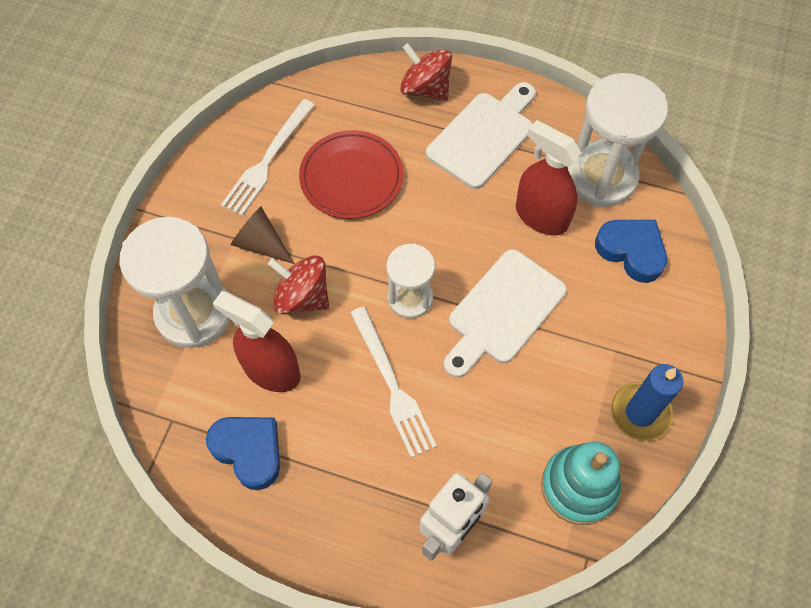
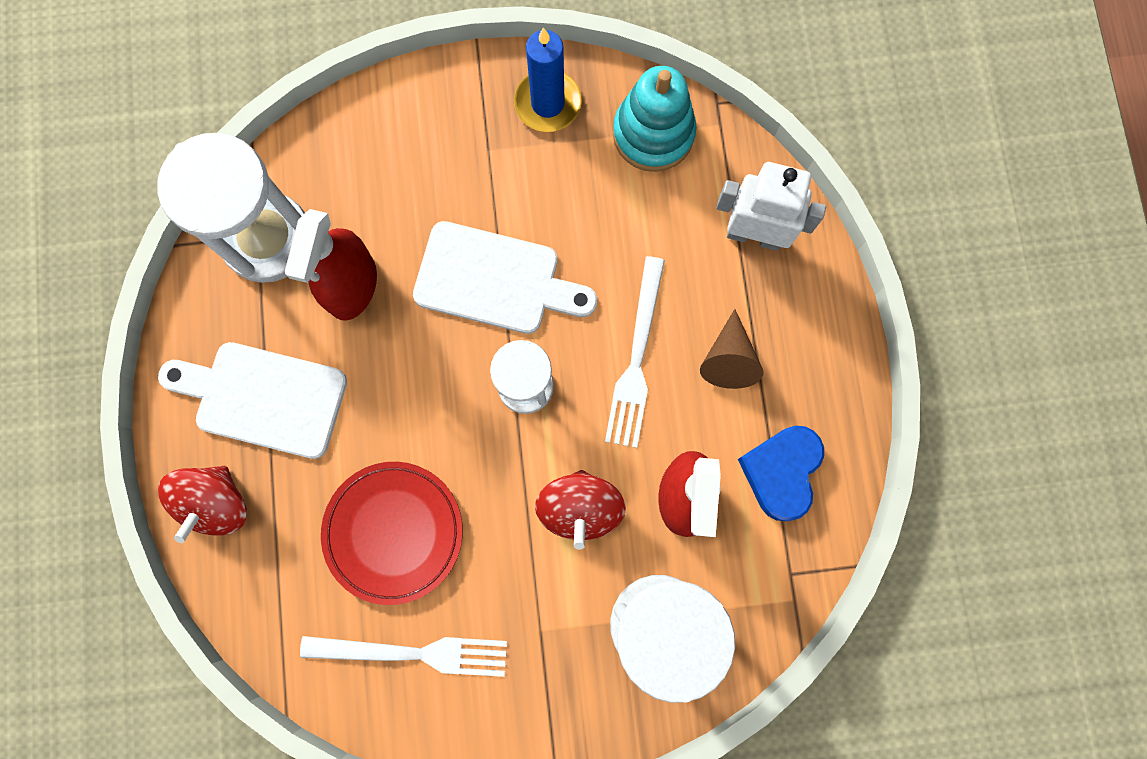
camera: 115 degrees left, 15 degrees up
(261, 244) = (534, 595): brown cone -> brown cone (728, 359)
(392, 385) = (636, 358): white fork -> white fork turned 150 degrees clockwise
(631, 251) = (357, 173): blue heart -> none

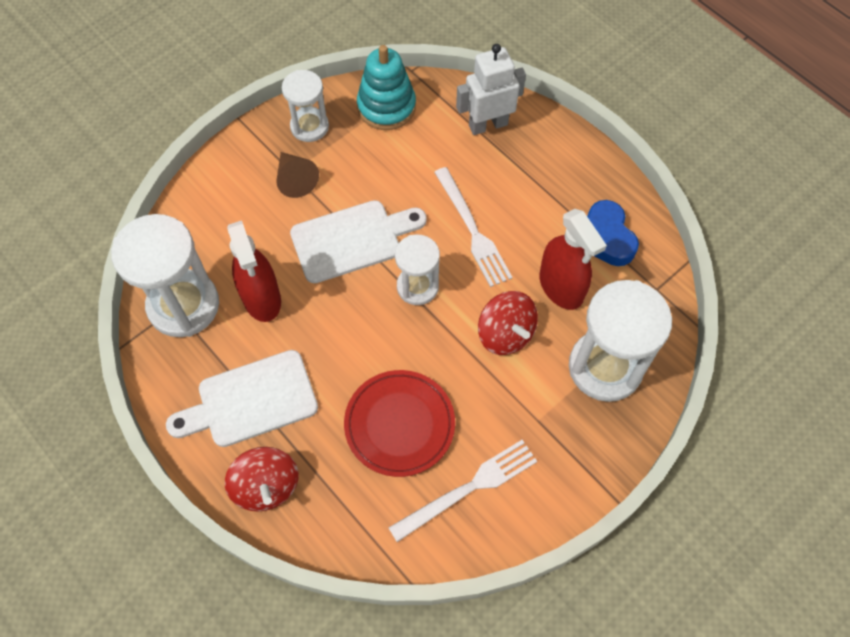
camera: 35 degrees left, 15 degrees down
(547, 103) = (309, 126): blue candle -> white hourglass
(728, 359) = (526, 197): brown cone -> brown cone (295, 179)

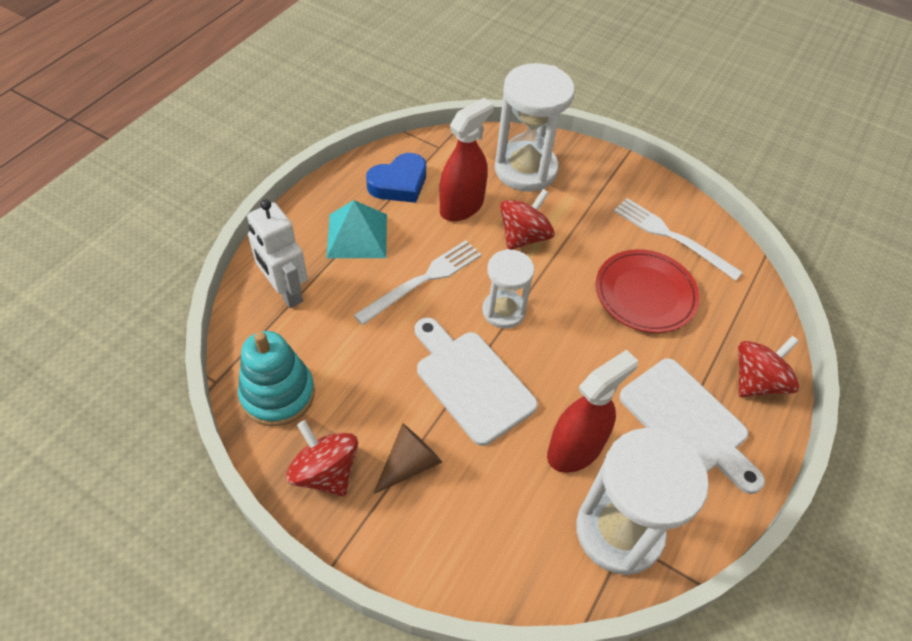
camera: 110 degrees left, 10 degrees down
(309, 126) = (326, 472): white hourglass -> red spinning top
(541, 188) = (357, 235): none -> turquoise pyramid

